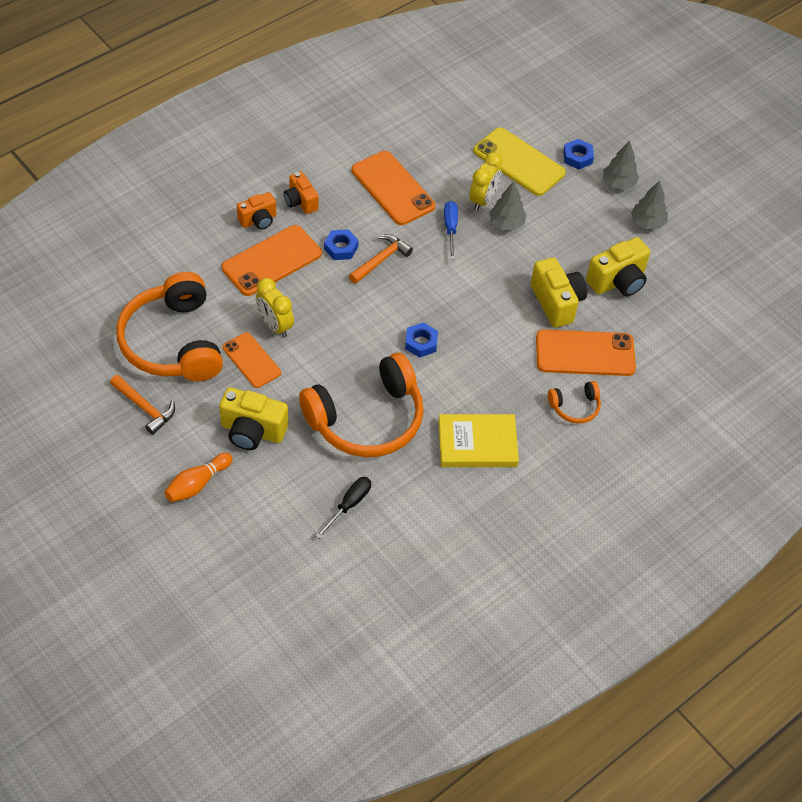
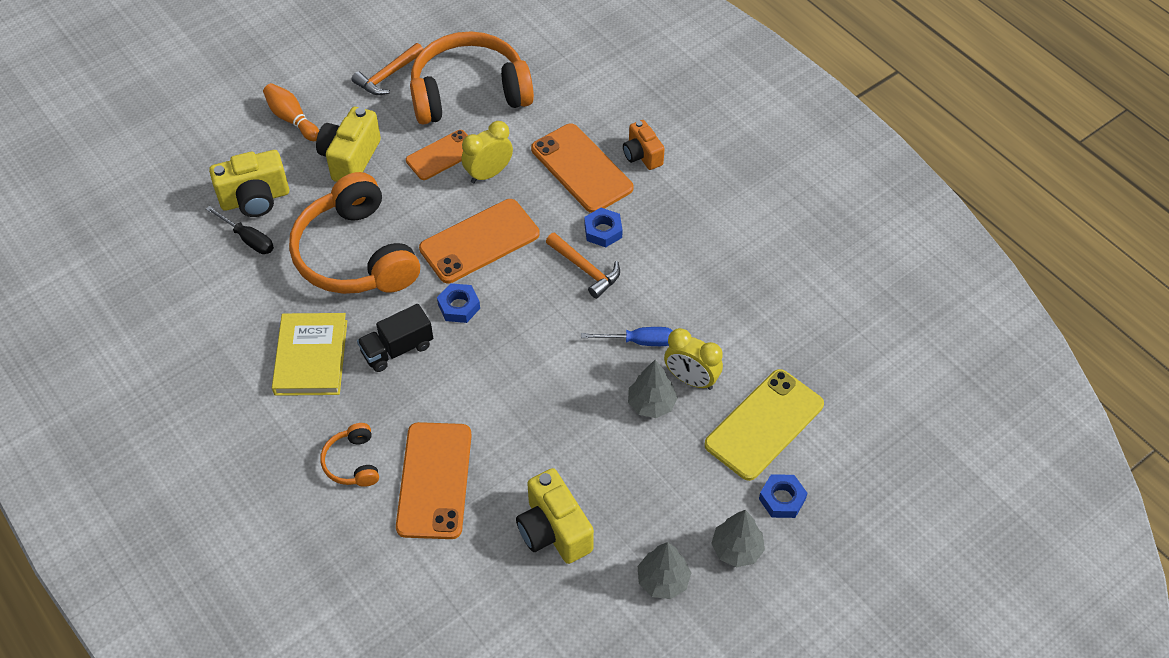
camera: 95 degrees right, 0 degrees up
(300, 202) = (673, 193): orange camera -> none
(393, 188) = (703, 282): orange phone -> orange phone (479, 241)
(466, 383) = (397, 349): none -> black truck
(556, 302) = (517, 454): yellow camera -> yellow camera (255, 199)

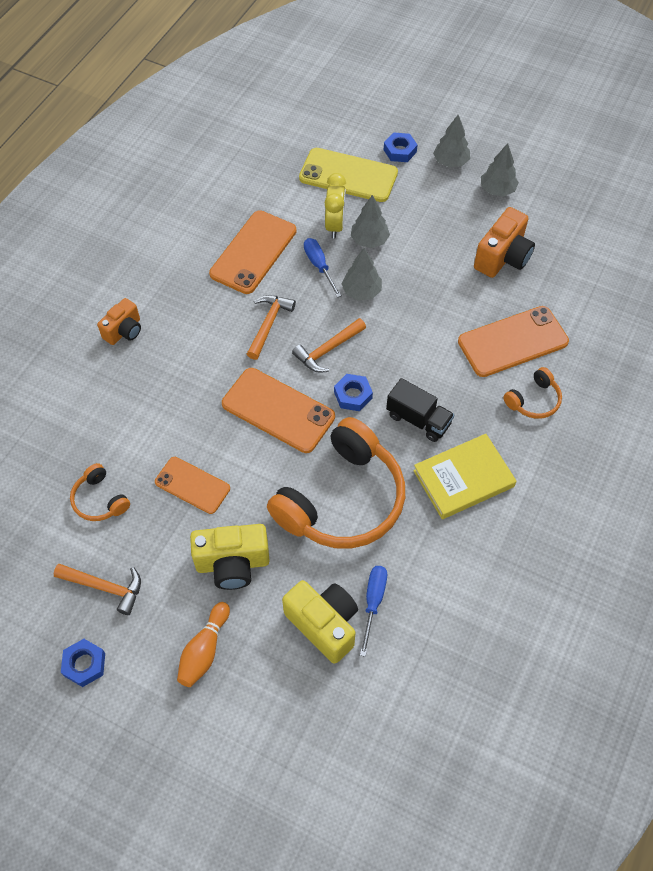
camera: 115 degrees left, 5 degrees up
(248, 239) = (373, 602): black screwdriver -> blue screwdriver
(469, 92) = (100, 500): orange headphones -> orange headphones, size x0.44
(488, 173) = (198, 437): yellow clock -> none
(525, 307) = (328, 350): none -> orange hammer
(553, 531) = (503, 257): yellow camera -> orange camera
(581, 168) = (159, 369): orange phone -> orange phone (253, 252)
(582, 366) = (361, 291): none -> grey tree
(603, 231) = (222, 327): blue nut -> blue nut (84, 664)

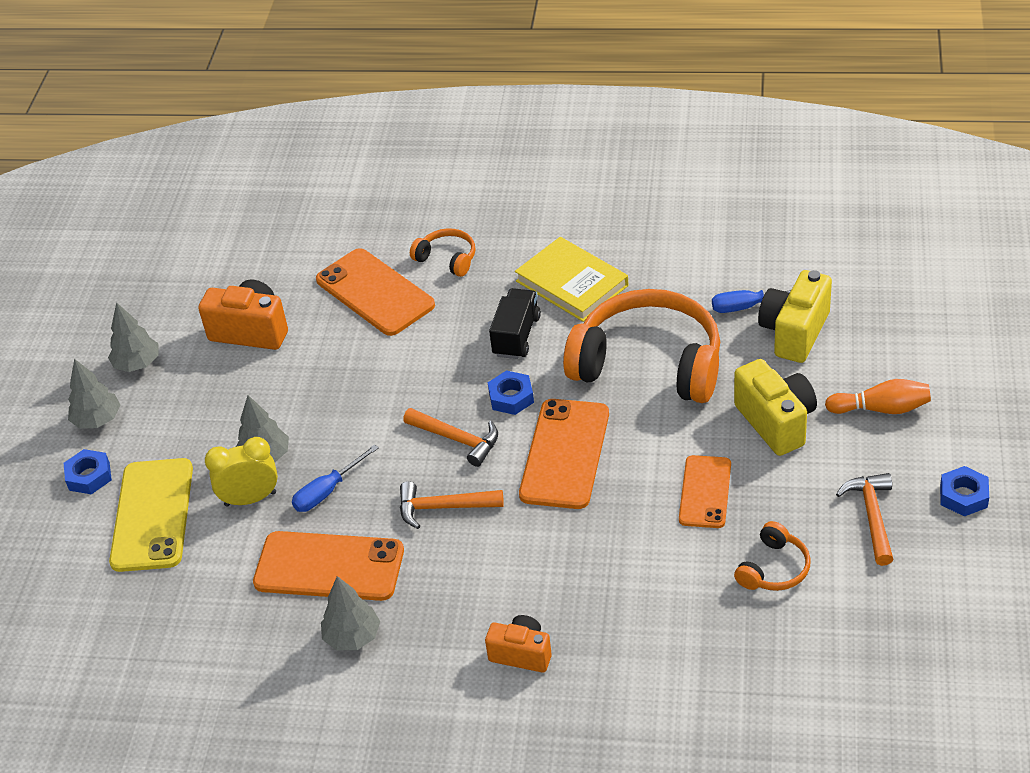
camera: 105 degrees left, 15 degrees down
(361, 291) = (353, 438): grey tree -> grey tree (352, 637)

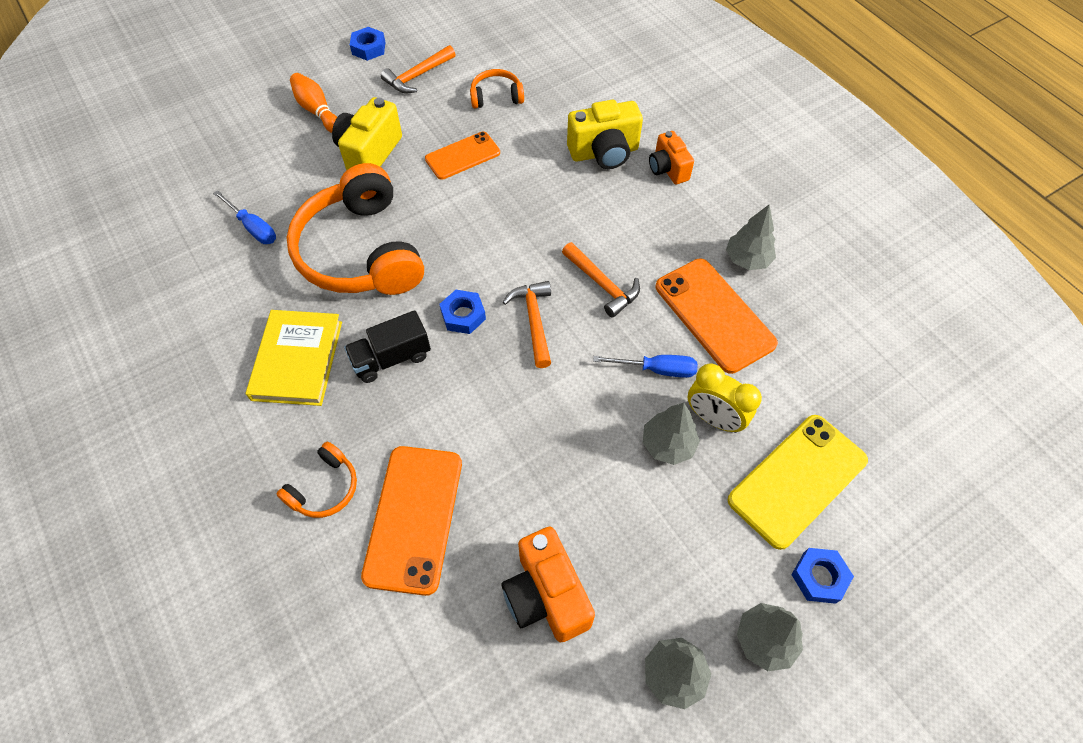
camera: 135 degrees left, 15 degrees up
(447, 259) = (324, 488): orange headphones -> orange headphones turned 135 degrees counterclockwise
(564, 454) = (492, 247): orange phone -> none
(794, 332) = (267, 187): yellow camera -> yellow camera (604, 153)

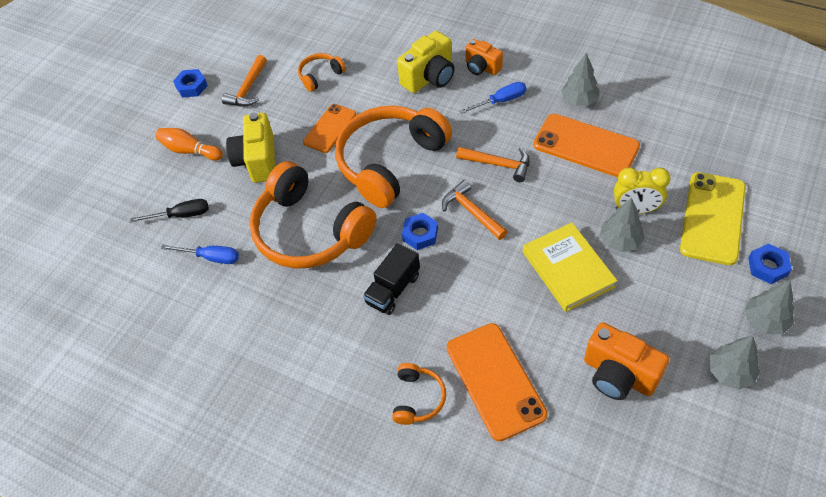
camera: 25 degrees left, 5 degrees down
(260, 171) = (181, 215): none -> black screwdriver
(297, 360) = (325, 328): yellow book -> yellow book (568, 269)
(493, 222) = (390, 162): none -> orange headphones
(656, 369) = (576, 199): blue screwdriver -> blue screwdriver (500, 101)

